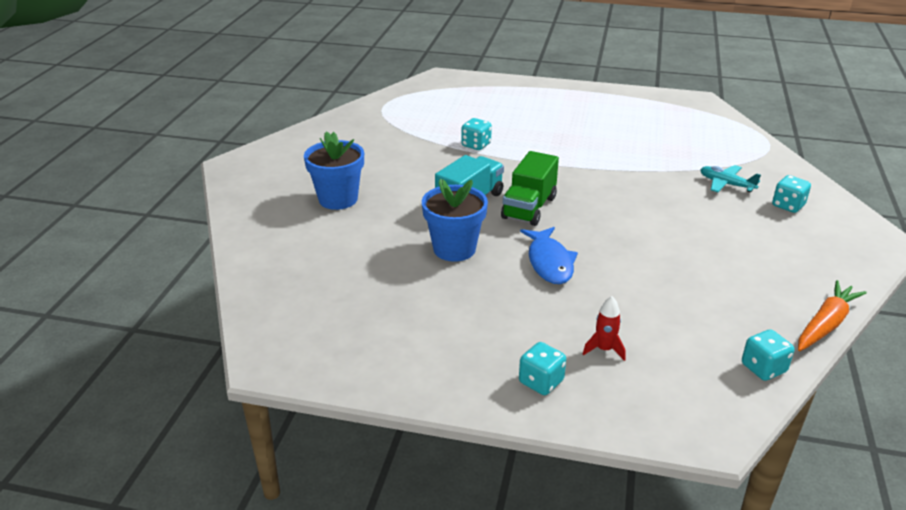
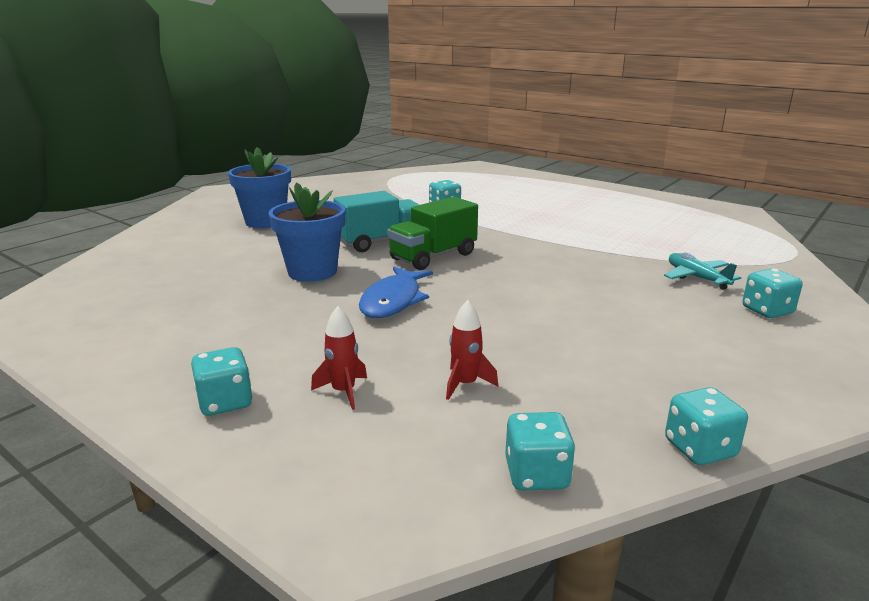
camera: 25 degrees right, 10 degrees down
(669, 320) = (465, 384): none -> red rocket
(825, 324) = (699, 448): orange carrot -> turquoise dice

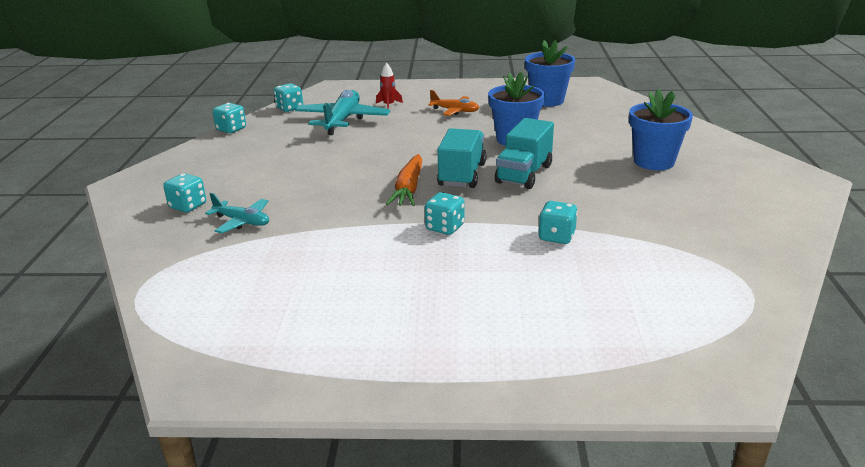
camera: 145 degrees right, 5 degrees up
(142, 307) = (547, 100): none -> blue flower pot
(225, 402) = (426, 92): turquoise dice -> turquoise dice (445, 227)
(278, 336) = (455, 111): none -> orange plane
(393, 301) = (432, 140): blue fish -> none
(433, 257) = (462, 175): green truck -> turquoise truck
(465, 384) = (342, 120): red rocket -> turquoise plane
(501, 260) = (409, 189): none -> orange carrot

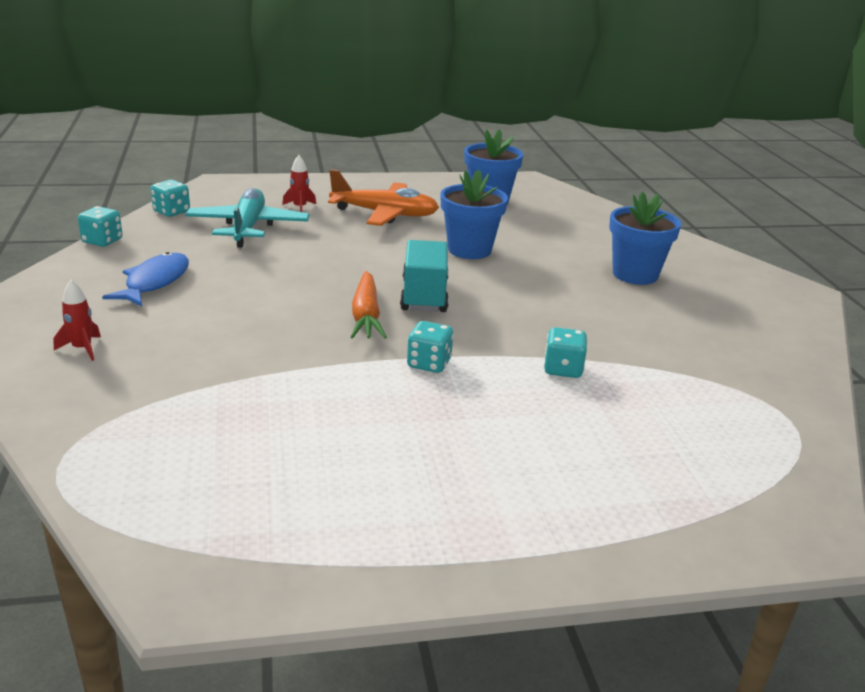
camera: 15 degrees left, 0 degrees up
(188, 206) = (82, 348): turquoise dice -> red rocket
(242, 222) = (166, 367): turquoise plane -> none
(257, 159) = (155, 282): none -> blue fish
(455, 111) = (384, 214): orange plane -> orange plane, size x1.74
(524, 174) = (496, 293): turquoise truck -> none

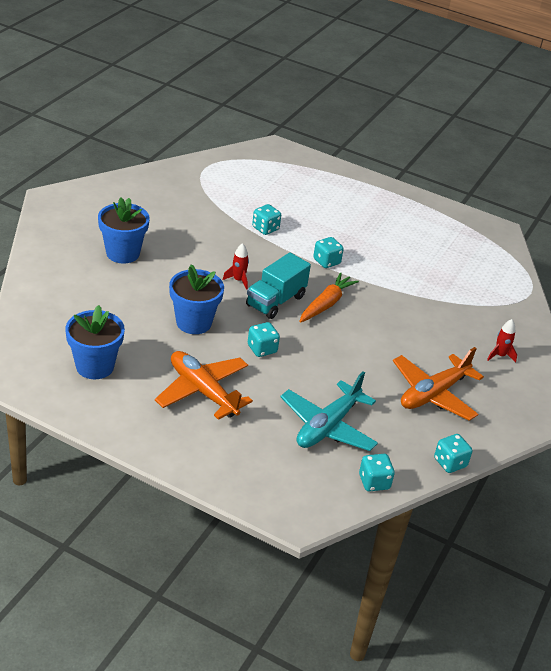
camera: 145 degrees left, 10 degrees up
(155, 282) = (433, 394): blue fish -> orange plane
(300, 208) = (262, 435): red rocket -> red rocket (238, 280)
(378, 254) = (262, 349): none -> turquoise dice

